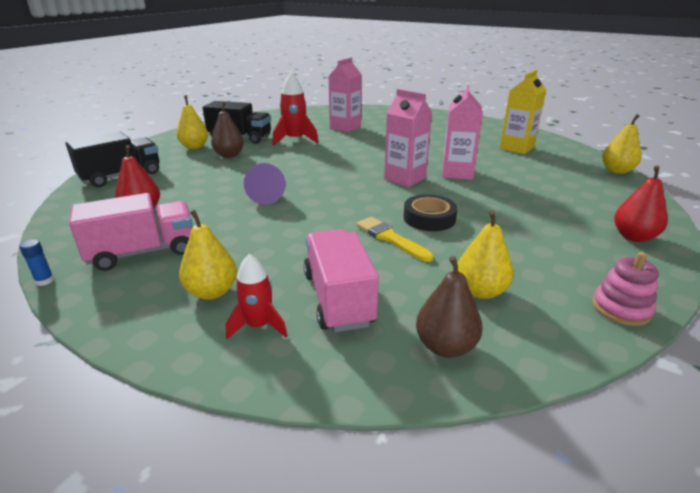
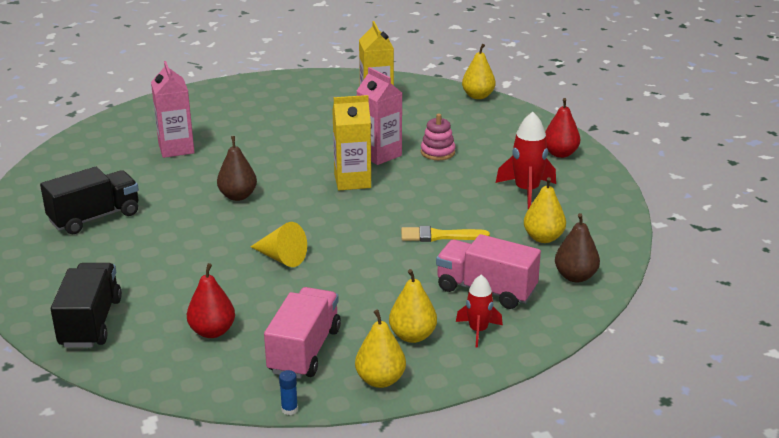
camera: 50 degrees left, 0 degrees up
(194, 147) = (73, 254): yellow pear -> yellow pear (380, 380)
(229, 155) = (140, 242): brown pear -> brown pear (238, 196)
(266, 196) = (281, 258): purple cone -> yellow cone
(295, 140) = (162, 190): red rocket -> red rocket (526, 191)
(405, 178) = (352, 181): pink carton -> yellow carton
(429, 218) = (434, 206): black tape -> none
(621, 308) = (612, 206): pink stacking toy -> pink stacking toy (437, 152)

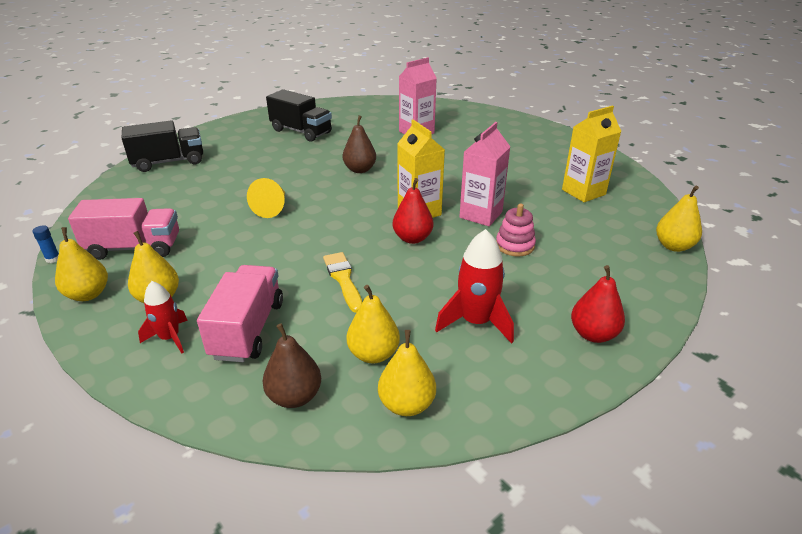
camera: 70 degrees right, 5 degrees up
(212, 331) = (160, 204): red pear -> red pear (412, 238)
(599, 234) = (406, 404): none -> yellow pear

